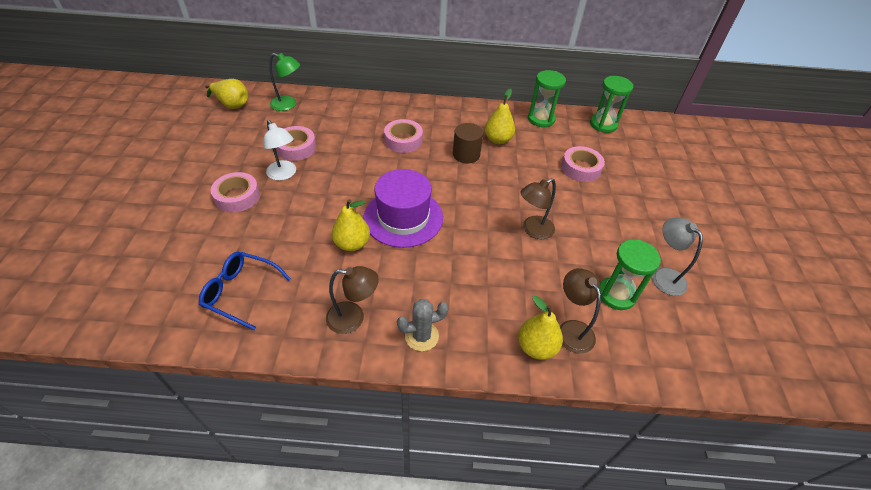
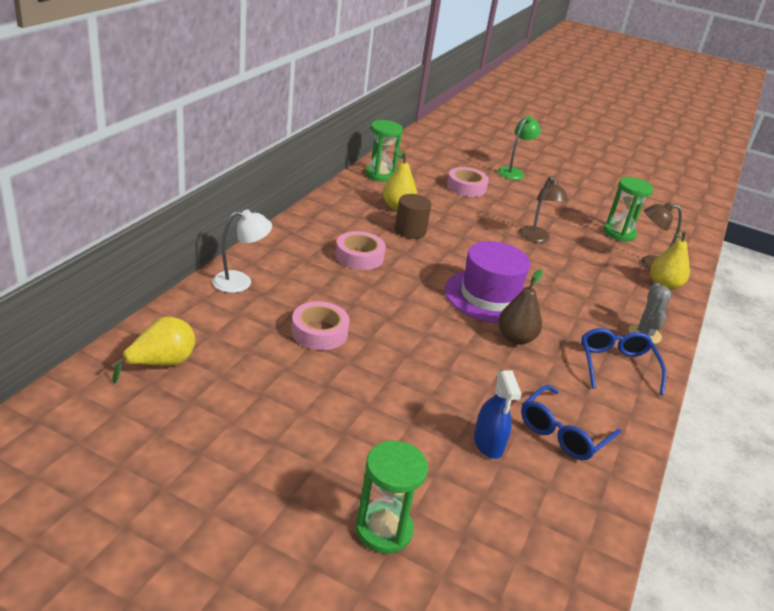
camera: 70 degrees left, 15 degrees down
(212, 251) = (488, 444): none -> blue spray bottle
(237, 196) = (393, 402): pink tape -> none
(284, 174) = (370, 355): white lamp -> white lamp (240, 282)
(288, 105) = (211, 314): green lamp -> green lamp (513, 172)
(352, 244) = (515, 338): yellow pear -> brown pear
(353, 318) = (616, 365): brown lamp -> blue glasses
(603, 124) = (410, 153): green hourglass -> green hourglass (384, 529)
(663, 276) = (605, 208): grey lamp -> none

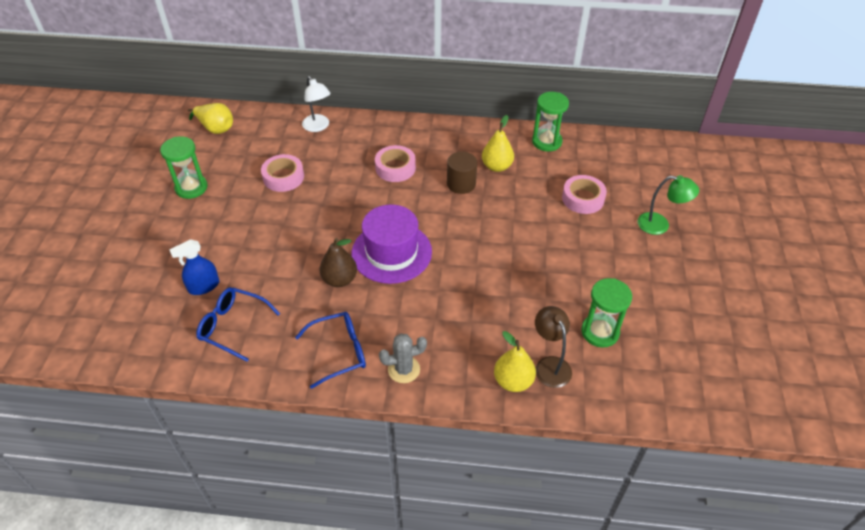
camera: 75 degrees right, 15 degrees up
(384, 529) = (112, 255): green hourglass -> green hourglass (191, 188)
(536, 238) = (523, 266): brown lamp -> none

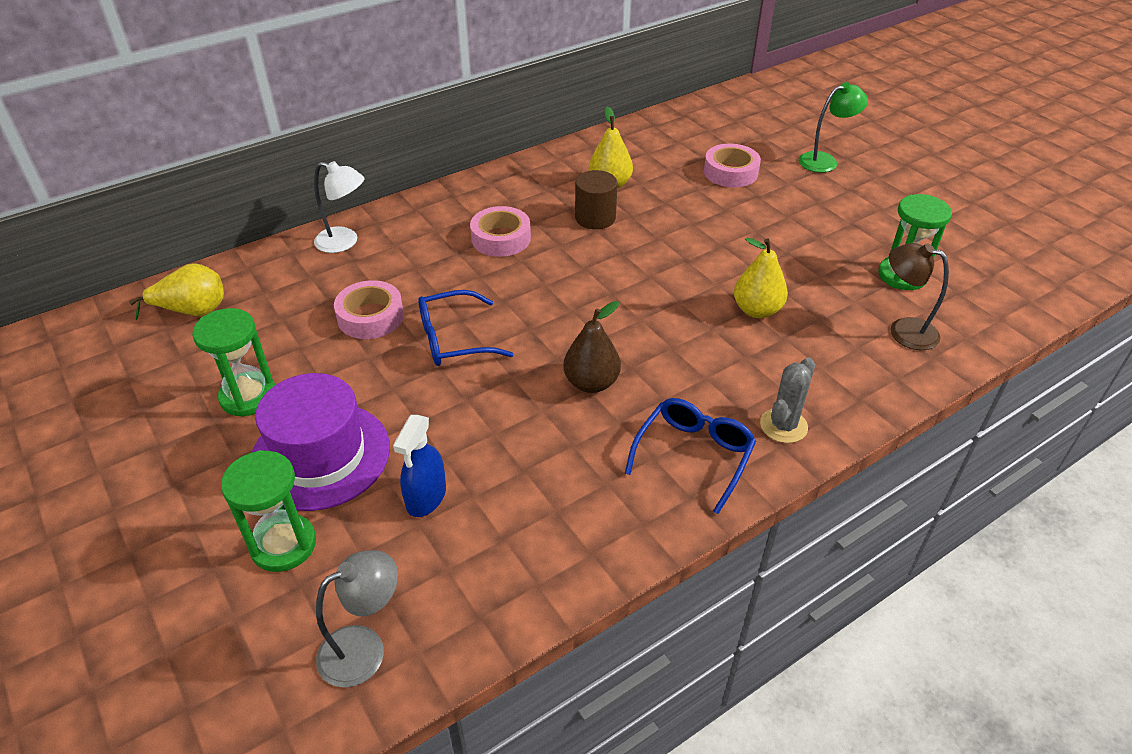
camera: 40 degrees left, 5 degrees down
(110, 336) = (364, 648): none -> grey lamp
(233, 326) = (529, 515): blue glasses -> blue glasses (453, 339)
(391, 252) = (612, 322): purple hat -> purple hat (320, 455)
(513, 381) = (894, 365): yellow pear -> yellow pear (757, 310)
(546, 142) = (628, 140): green hourglass -> green hourglass (283, 545)

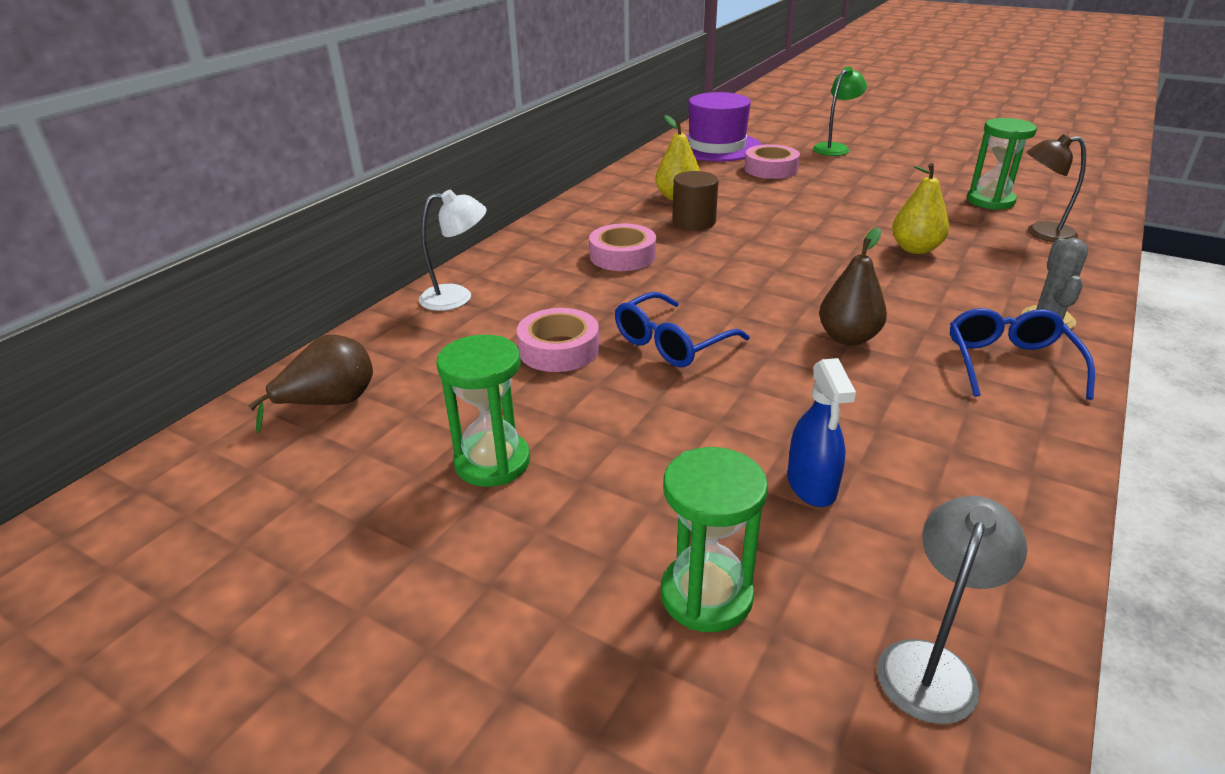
camera: 25 degrees left, 10 degrees down
(193, 311) = (330, 403): yellow pear -> brown pear
(320, 455) = (646, 489): purple hat -> purple hat (716, 147)

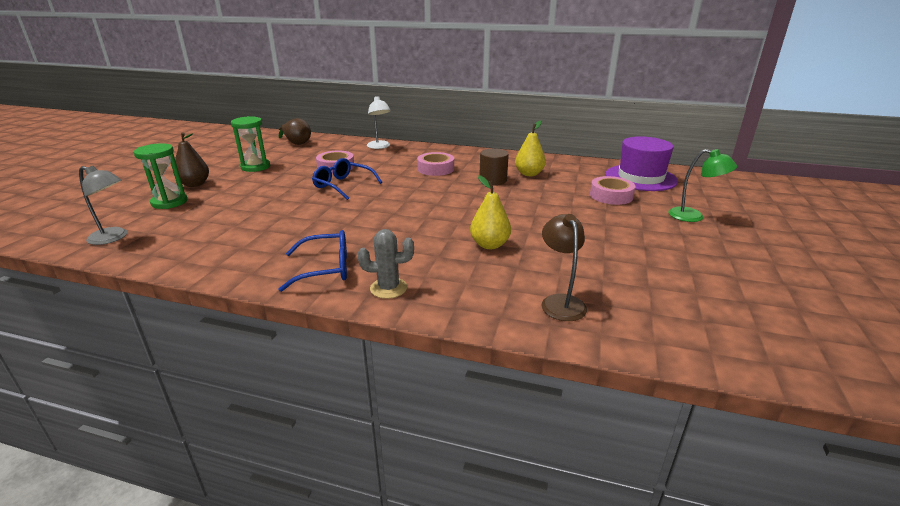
camera: 75 degrees right, 5 degrees down
(811, 485) = (224, 217): blue spray bottle -> none
(848, 338) = (353, 223): brown pear -> brown pear (195, 184)
(990, 201) = (624, 282): green hourglass -> none

